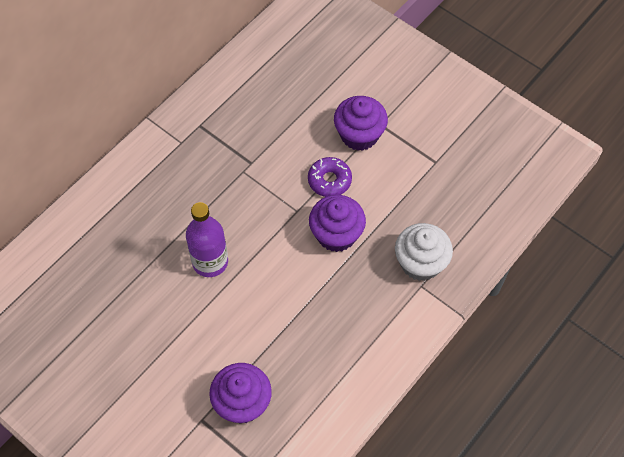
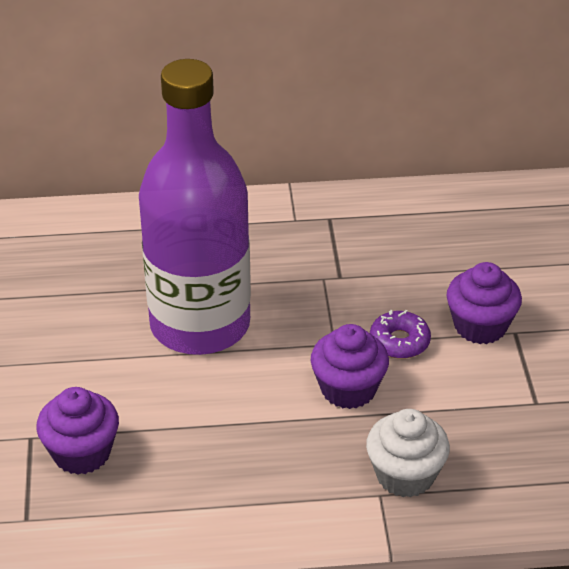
camera: 45 degrees right, 20 degrees down
(210, 262) = (200, 325): purple bottle -> purple bottle, size x2.13

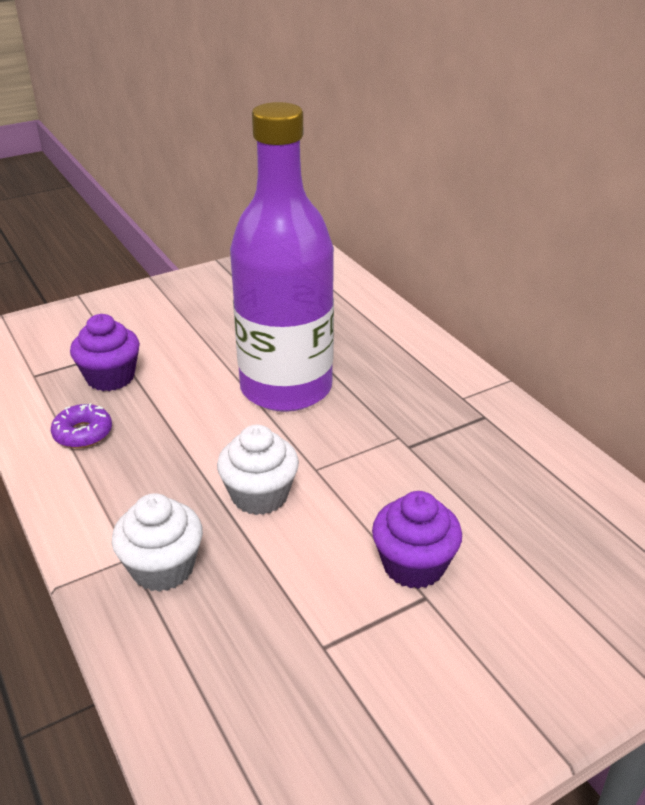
camera: 65 degrees right, 5 degrees down
(348, 389) = (260, 495): purple cupcake -> white cupcake
(399, 342) = (347, 511): purple donut -> purple donut (83, 433)

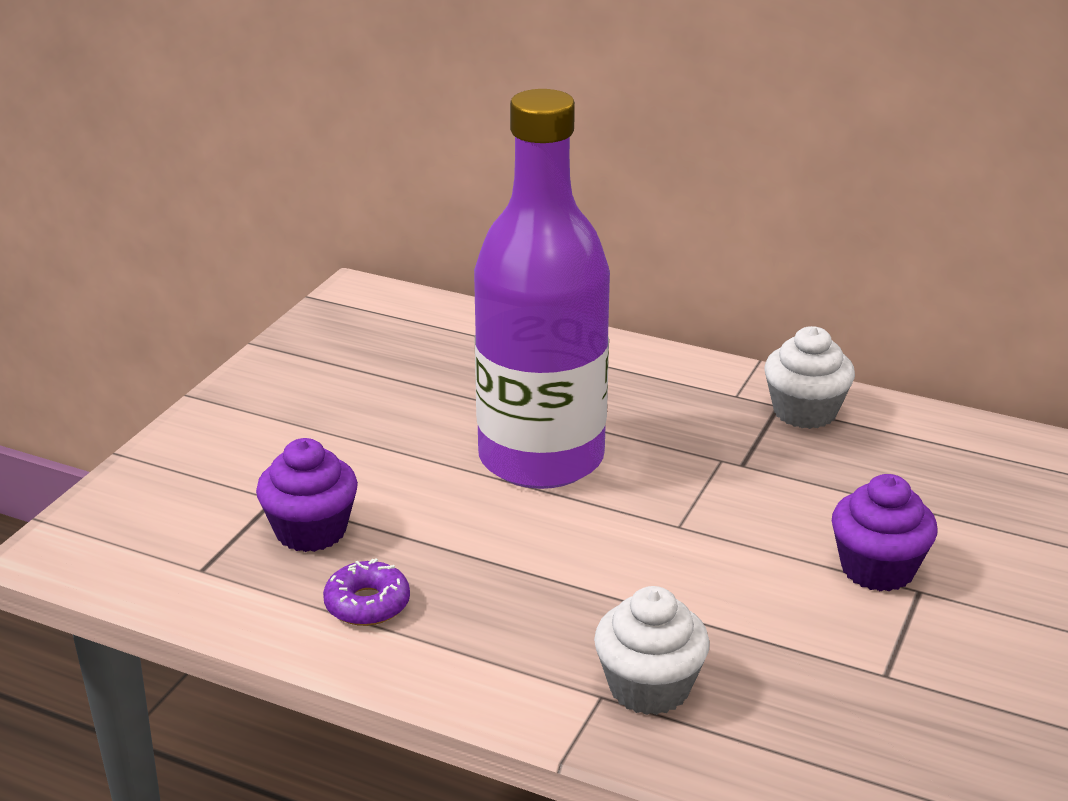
camera: 35 degrees left, 5 degrees down
(260, 495) = (656, 575): white cupcake -> white cupcake (805, 412)

